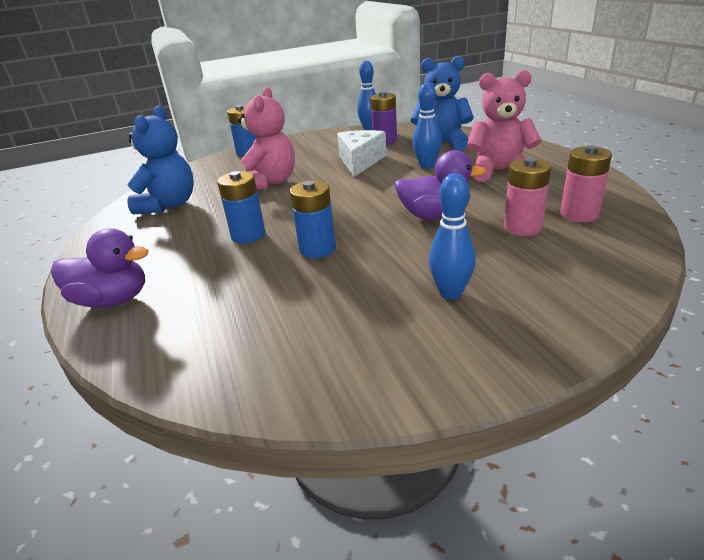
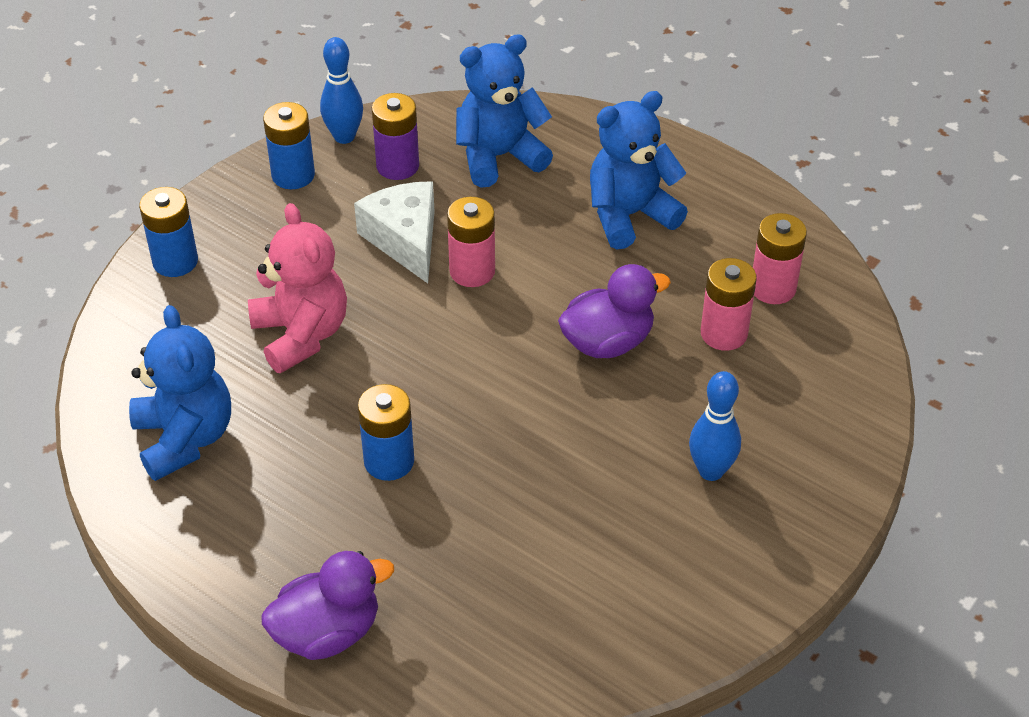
camera: 35 degrees left, 15 degrees up
(317, 249) = (508, 454): blue battery -> blue battery (293, 175)
(382, 176) = (472, 271): none -> pink battery
(427, 166) = (519, 227): blue bowling pin -> none
(499, 171) = (629, 215): pink teddy bear -> blue teddy bear

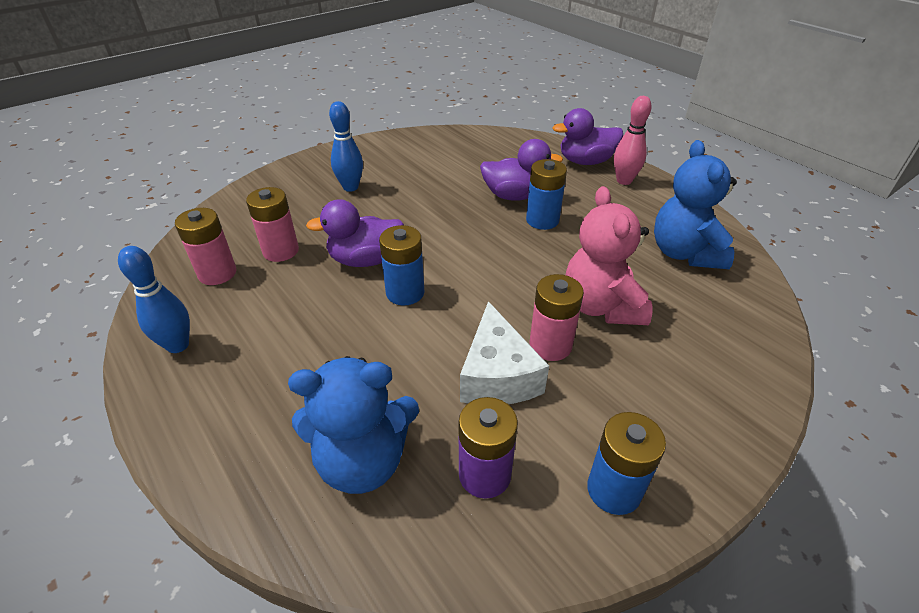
camera: 165 degrees left, 5 degrees down
(175, 261) = (733, 398): blue battery -> blue battery (405, 292)
(258, 587) = (624, 181): none -> pink bowling pin
(344, 137) = (545, 544): blue bowling pin -> blue bowling pin (178, 345)
(441, 507) = (514, 196): none -> purple duck
(472, 271) = (444, 332): pink battery -> pink battery (550, 345)
(629, 215) = (276, 356): blue teddy bear -> none

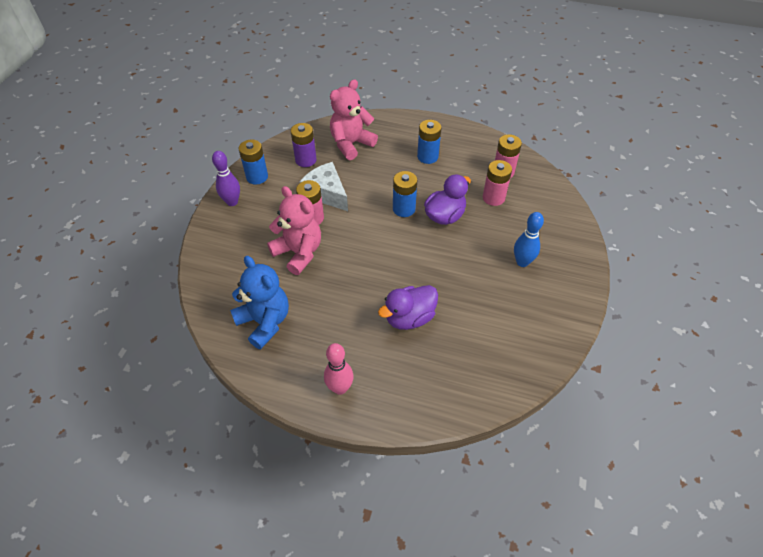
camera: 145 degrees right, 10 degrees up
(178, 345) = (467, 140): blue bowling pin -> none
(363, 460) = (351, 144): blue teddy bear -> pink teddy bear
(542, 220) = (373, 302): blue battery -> blue battery (427, 157)
(585, 161) = (386, 400): purple duck -> none
(689, 453) = (232, 202): none -> purple bowling pin

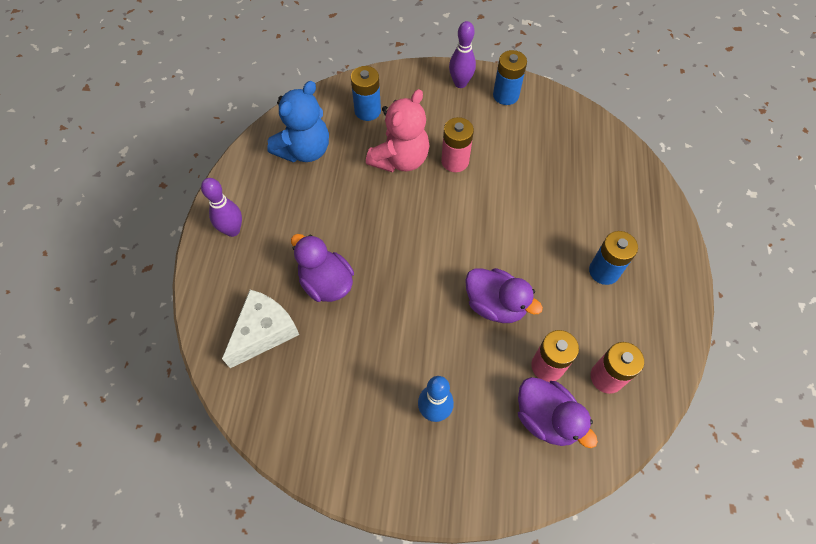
camera: 80 degrees right, 10 degrees up
(305, 160) = (549, 135): purple battery -> none
(326, 193) = (498, 167): white cheese -> white cheese (264, 332)
(340, 388) = (232, 230): pink bowling pin -> purple bowling pin
(351, 144) = (596, 177): pink teddy bear -> none
(404, 209) = (495, 255): blue battery -> blue battery (367, 111)
(529, 205) = (546, 418): none -> purple duck

